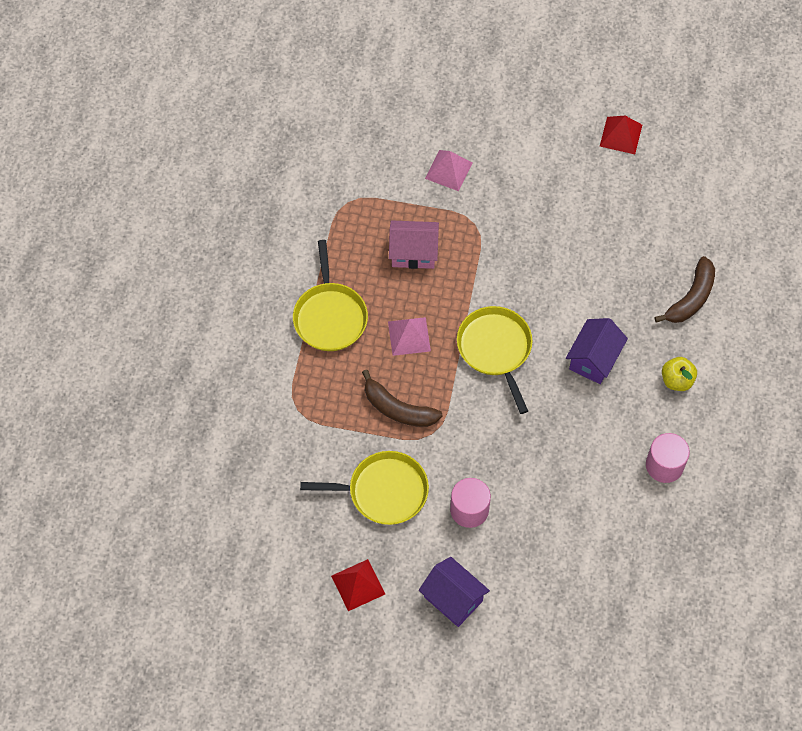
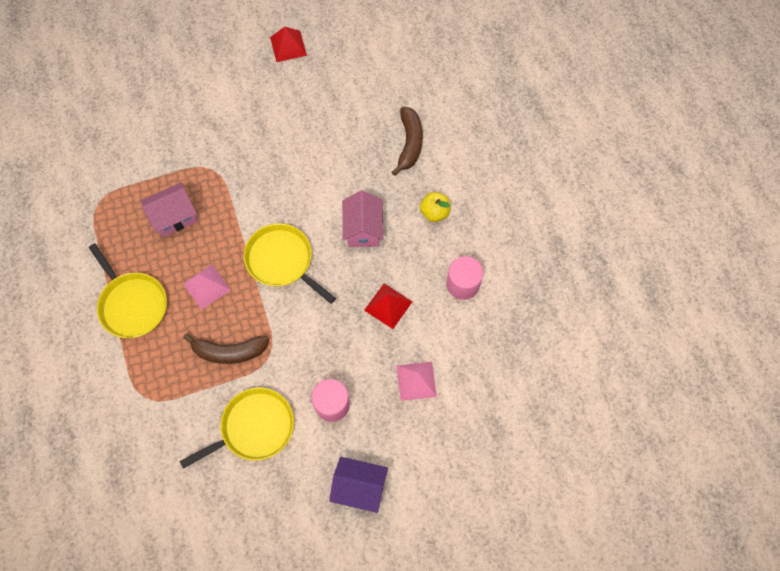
camera: 30 degrees left, 5 degrees up
(358, 585) = (275, 520): red pyramid -> red pyramid (388, 306)
(448, 170) = (168, 137): pink pyramid -> pink pyramid (416, 381)
(594, 359) = (363, 229): purple house -> pink house

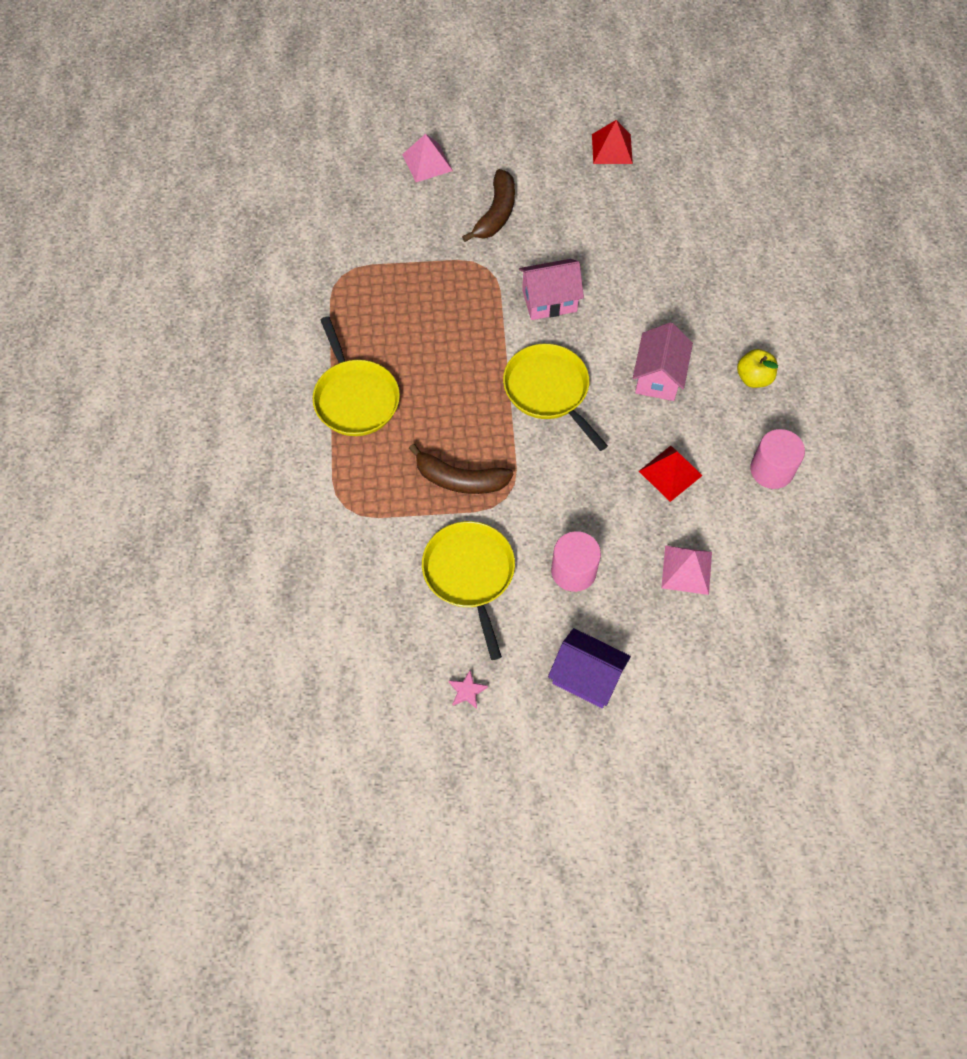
camera: 15 degrees right, 5 degrees down
(174, 217) = (429, 311): pink house -> pink house (549, 301)
(207, 286) = (449, 399): pink pyramid -> pink pyramid (427, 162)
(254, 428) = (470, 574): yellow pan -> yellow pan turned 90 degrees counterclockwise
(272, 523) = (467, 691): none -> pink star
(409, 143) = (739, 291): brown banana -> brown banana (496, 213)

